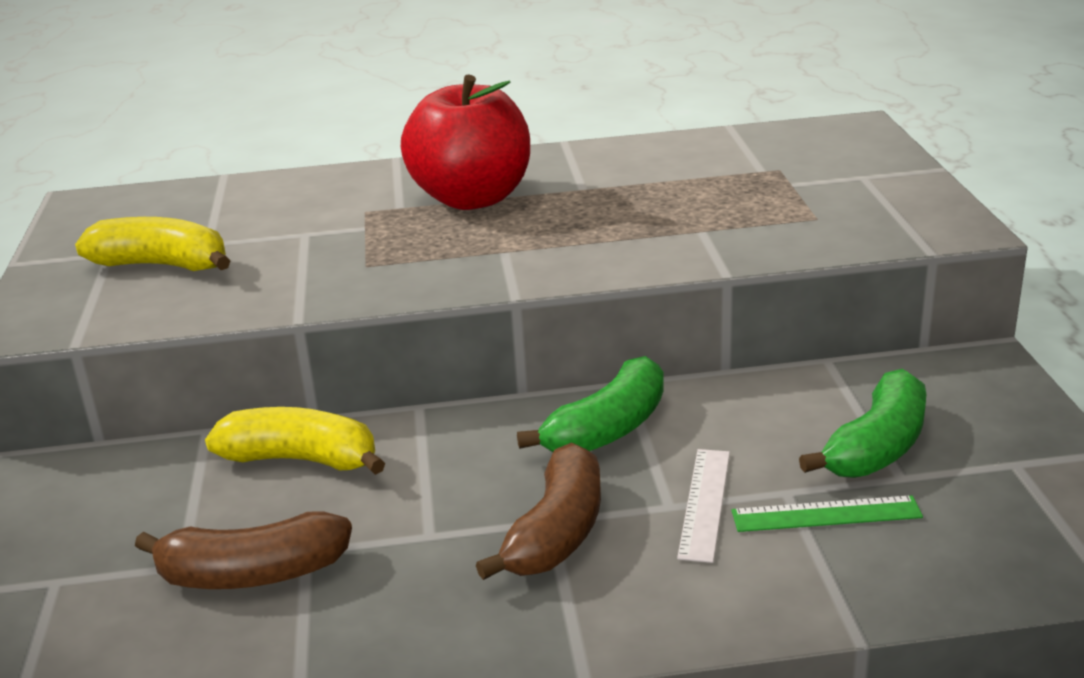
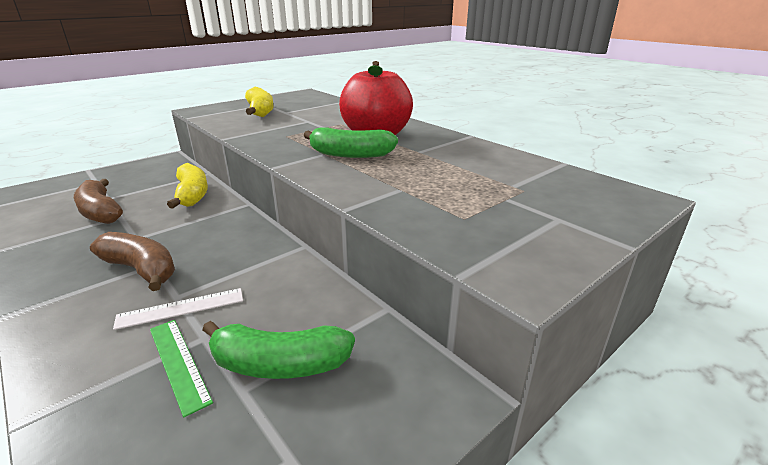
camera: 55 degrees right, 0 degrees up
(557, 532) = (141, 269): brown banana -> brown banana turned 135 degrees counterclockwise
(608, 429) = (251, 254): green banana -> green banana (350, 154)

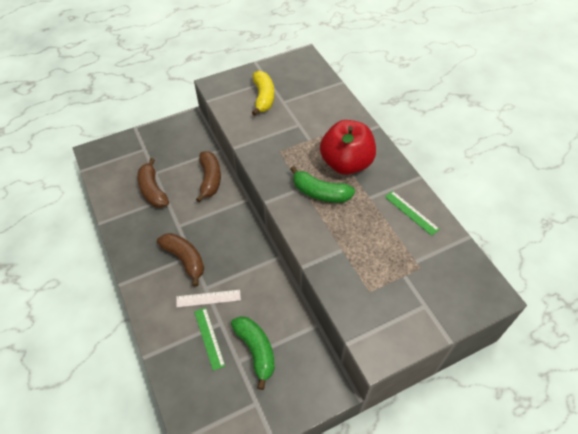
camera: 15 degrees right, 25 degrees up
(192, 195) = (210, 179): yellow banana -> brown banana
(279, 364) = (256, 350): green banana -> green banana turned 135 degrees counterclockwise
(478, 155) = (411, 212): none -> green ruler

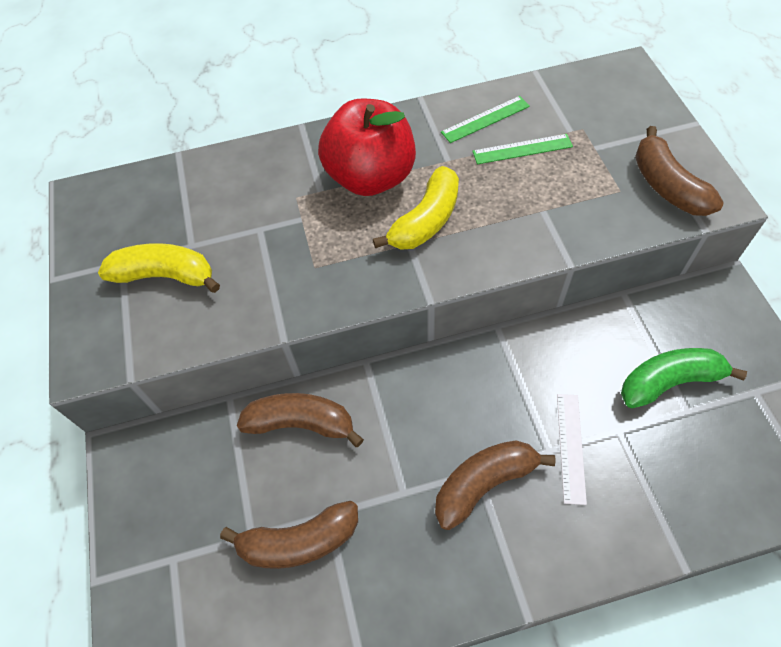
camera: 75 degrees left, 5 degrees up
(209, 338) = (647, 452): green ruler -> green ruler (522, 149)
(320, 193) = (426, 220): green banana -> yellow banana
(381, 320) = (667, 186): none -> brown banana

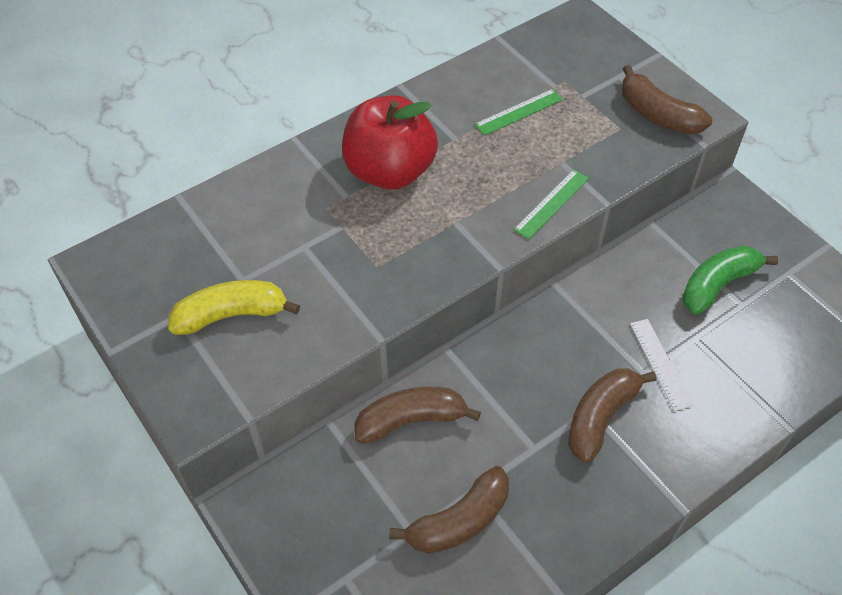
camera: 25 degrees left, 5 degrees down
(426, 220) = (461, 197): yellow banana -> none
(485, 119) = (472, 92): green ruler -> green ruler (551, 203)

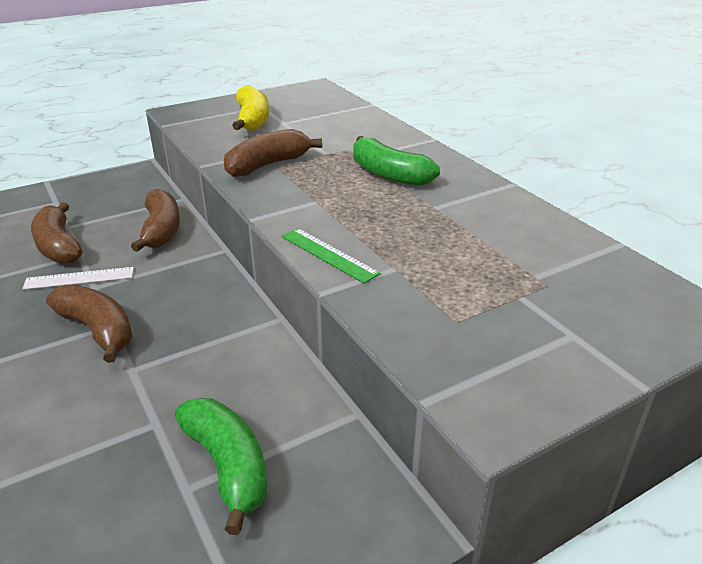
camera: 95 degrees right, 20 degrees down
(390, 171) = (389, 174): red apple -> green banana
(519, 112) = (480, 246): green ruler -> none
(657, 115) = (489, 360): brown banana -> brown banana (267, 165)
(660, 363) = (135, 385): white ruler -> white ruler (79, 278)

